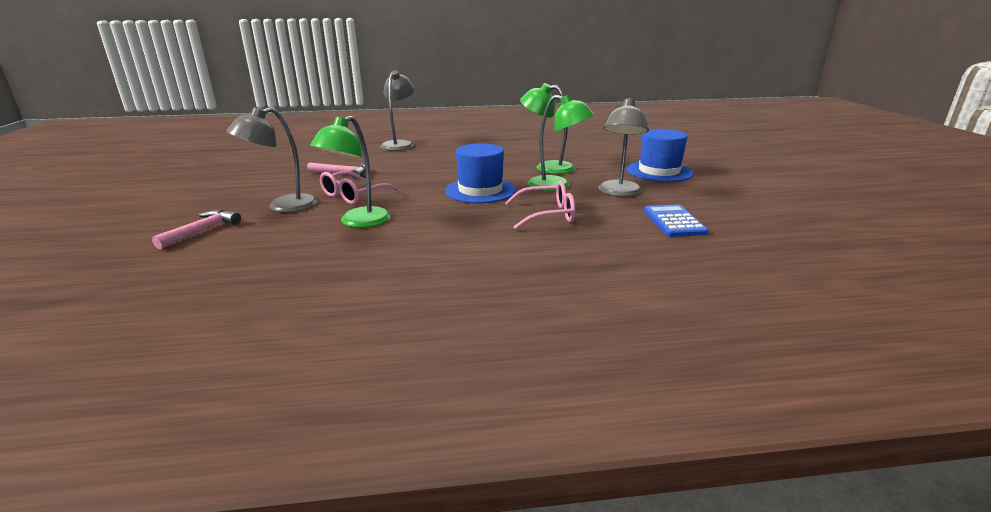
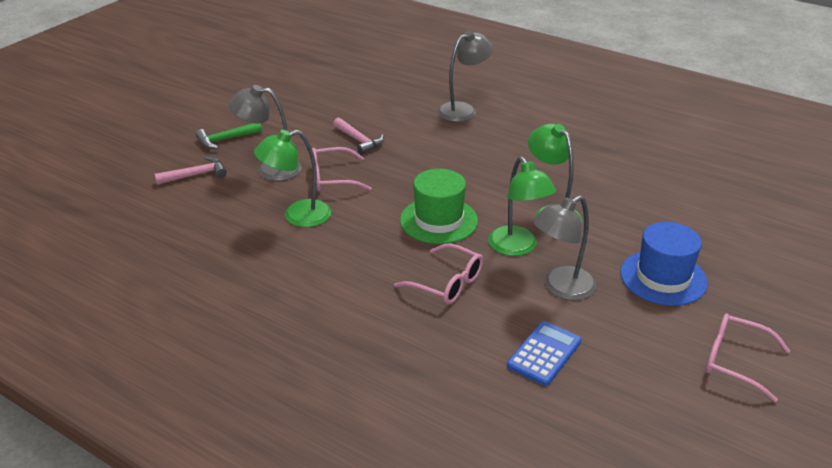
camera: 40 degrees right, 10 degrees up
(204, 203) = (226, 139): none -> green hammer
(480, 190) = (439, 220): blue hat -> green hat
(760, 188) = (734, 361): none -> pink glasses

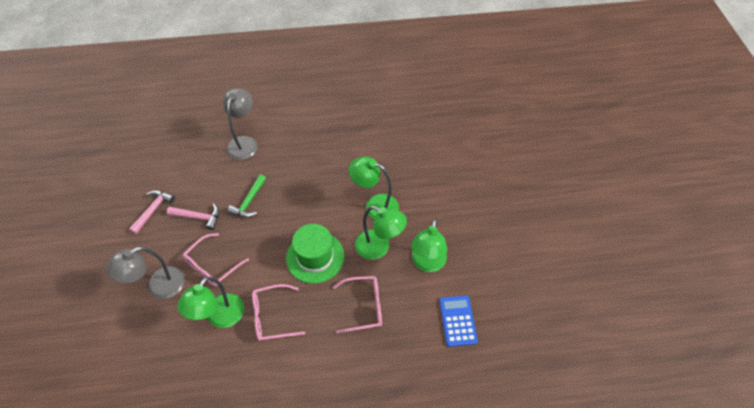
camera: 40 degrees left, 20 degrees up
(196, 175) = (106, 331): pink hammer -> pink hammer (153, 210)
(226, 139) = (94, 280): green hammer -> green hammer (249, 201)
(561, 288) = (427, 263): grey lamp -> green lamp
(663, 278) = (470, 217): blue hat -> none
(734, 361) = (544, 255): pink glasses -> pink glasses (272, 316)

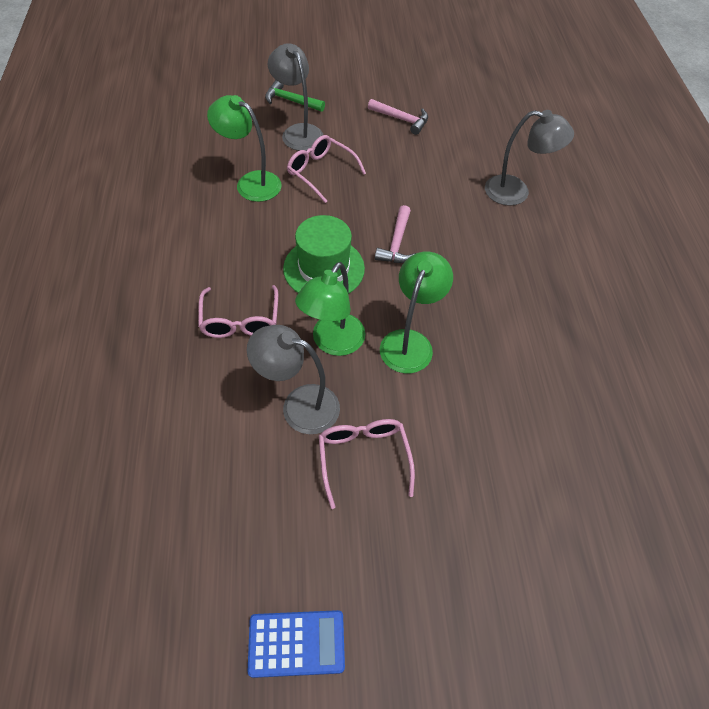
camera: 90 degrees right, 0 degrees up
(198, 217) = (391, 156): pink hammer -> pink hammer (397, 243)
(249, 201) = (415, 201): green hammer -> green hammer (290, 101)
(272, 316) = (243, 227): pink glasses -> pink glasses (363, 458)
(427, 263) = (299, 405): green lamp -> grey lamp
(458, 321) = (195, 438): blue calculator -> blue calculator (296, 643)

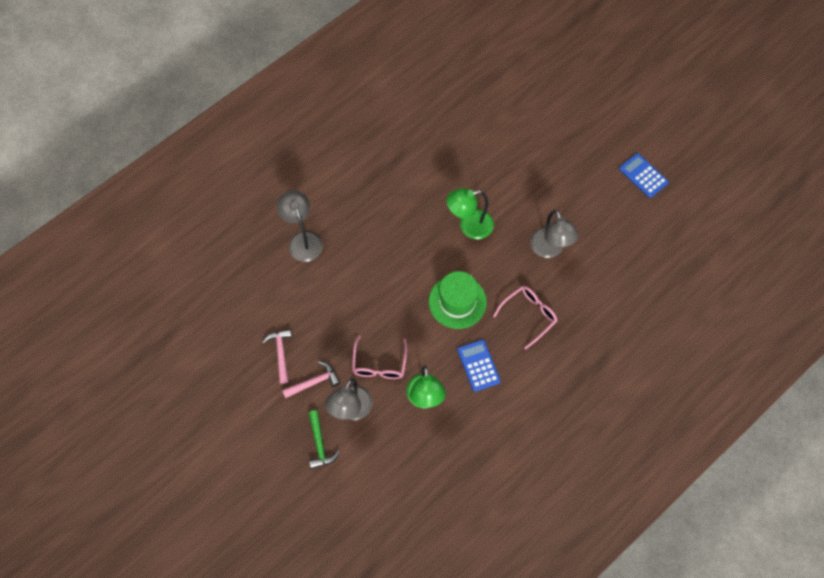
camera: 125 degrees left, 10 degrees up
(236, 240) = (478, 365): none -> blue calculator
(332, 343) = (502, 261): green lamp -> none
(363, 458) = (550, 204): pink glasses -> none
(397, 243) = (404, 277): pink hammer -> pink hammer (314, 382)

